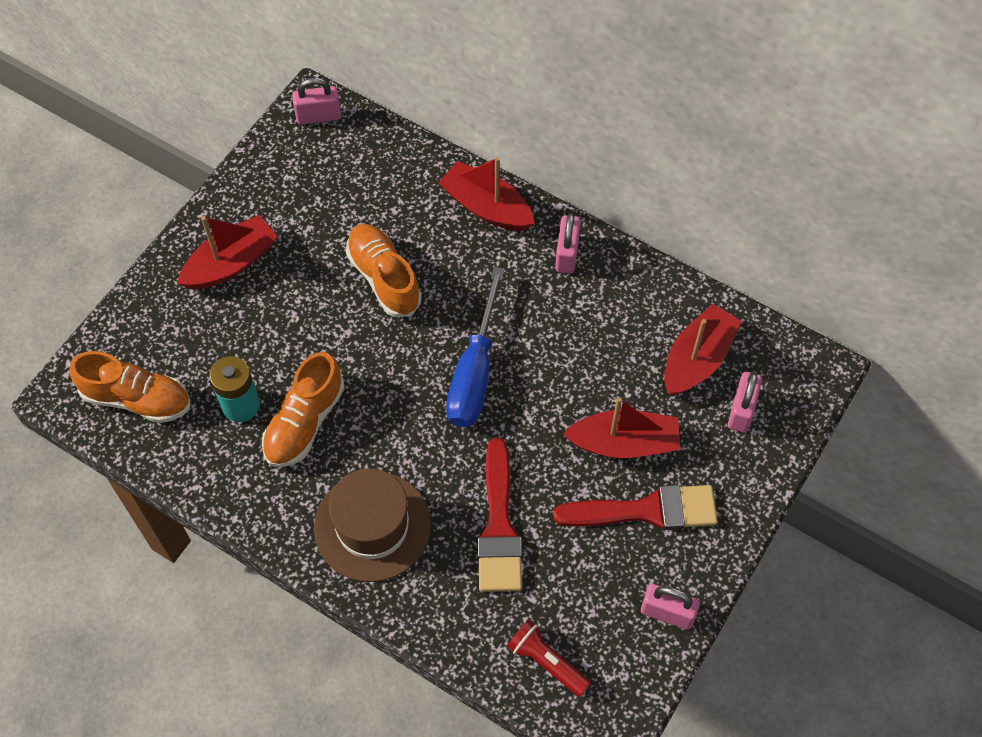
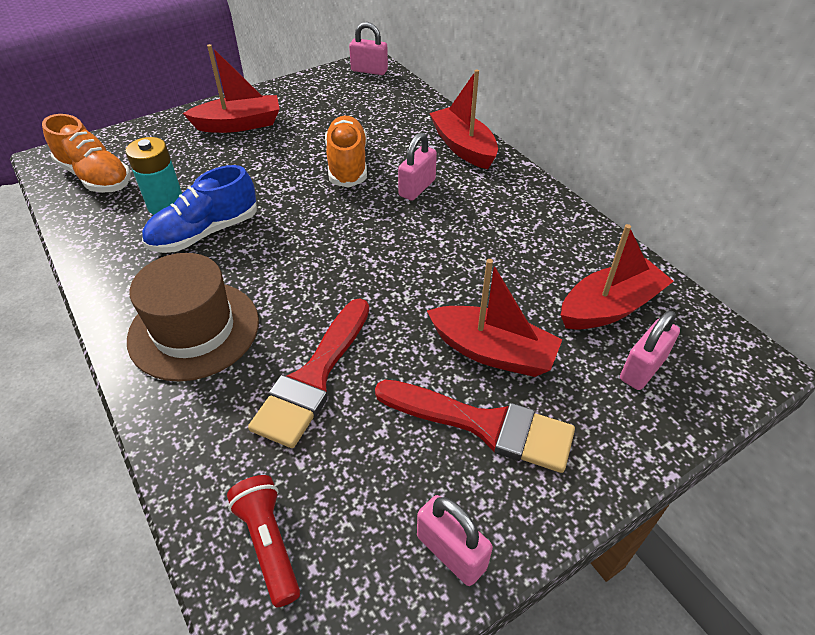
camera: 25 degrees right, 15 degrees down
(304, 422) = (205, 233): orange shoe -> blue shoe
(474, 372) = (378, 246): blue screwdriver -> none
(566, 254) = (516, 193): pink padlock -> pink padlock (417, 188)

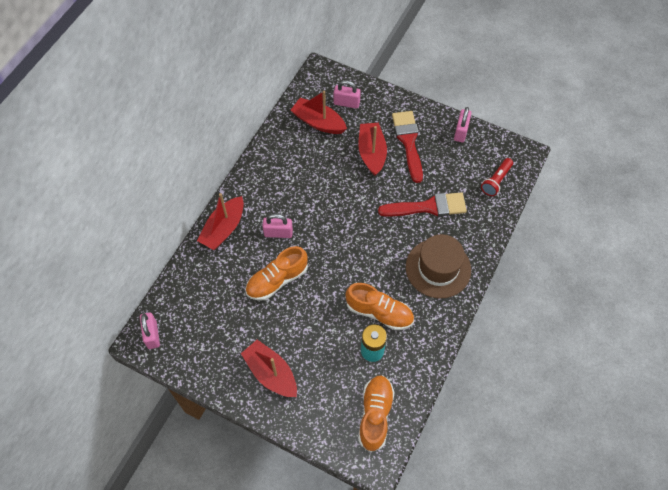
camera: 120 degrees left, 15 degrees up
(205, 233) = (379, 312): blue shoe -> orange shoe

